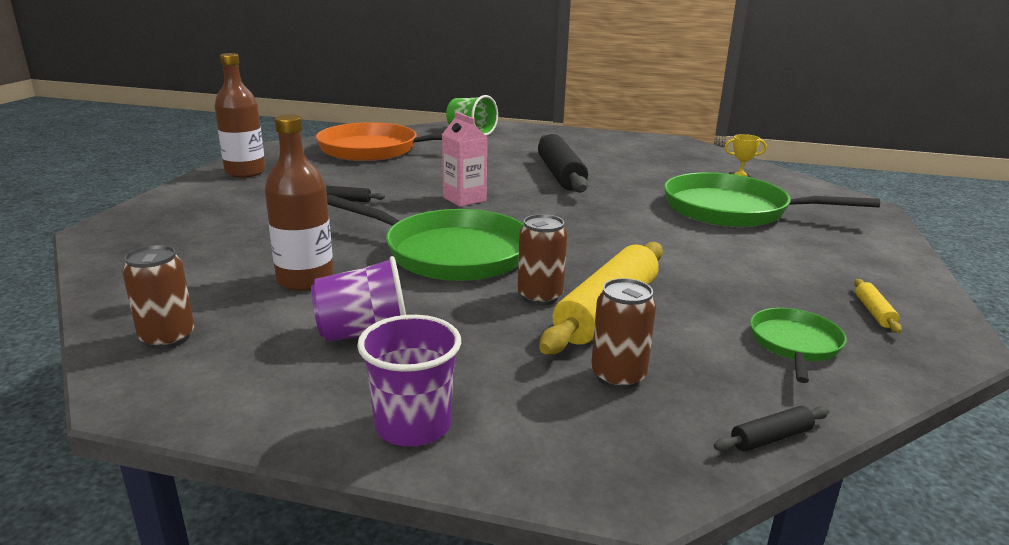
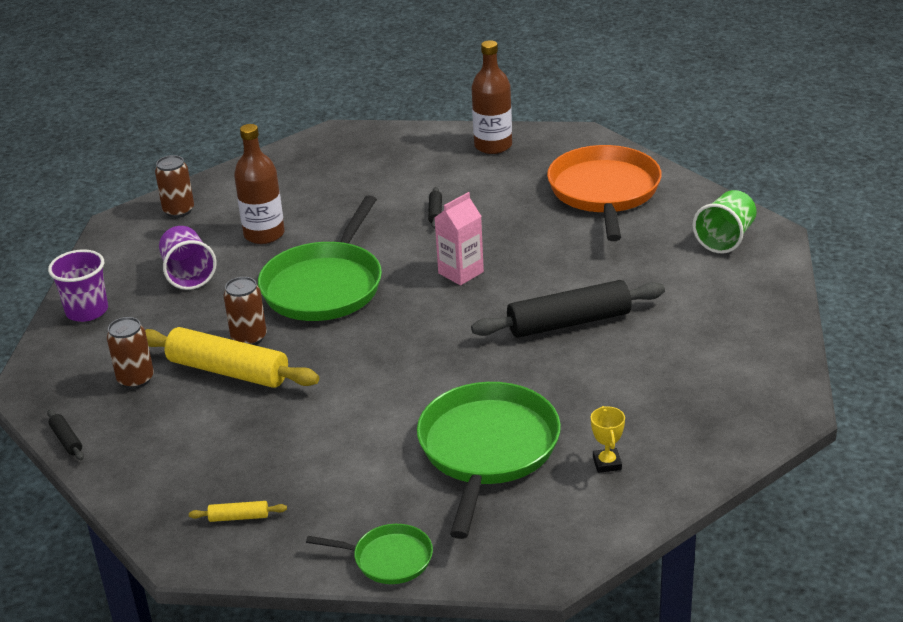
camera: 85 degrees right, 10 degrees up
(794, 344) = (181, 463): green pan -> green pan (389, 559)

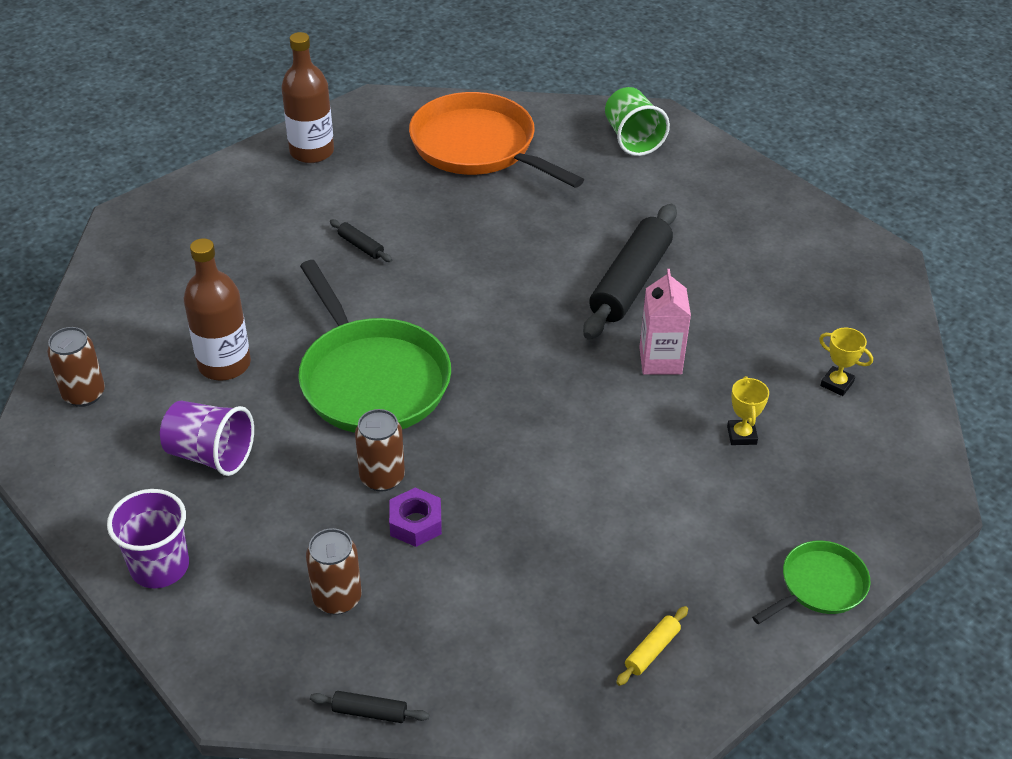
camera: 50 degrees left, 10 degrees up
(228, 371) = (416, 523): yellow rolling pin -> purple nut
(461, 272) = (474, 291): pink carton -> pink carton (660, 360)
(487, 449) = (741, 435): green pan -> yellow trophy

